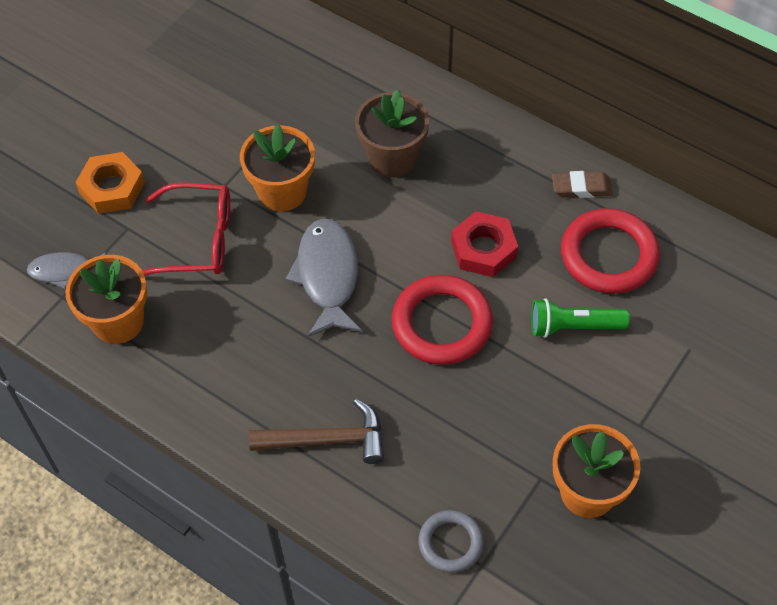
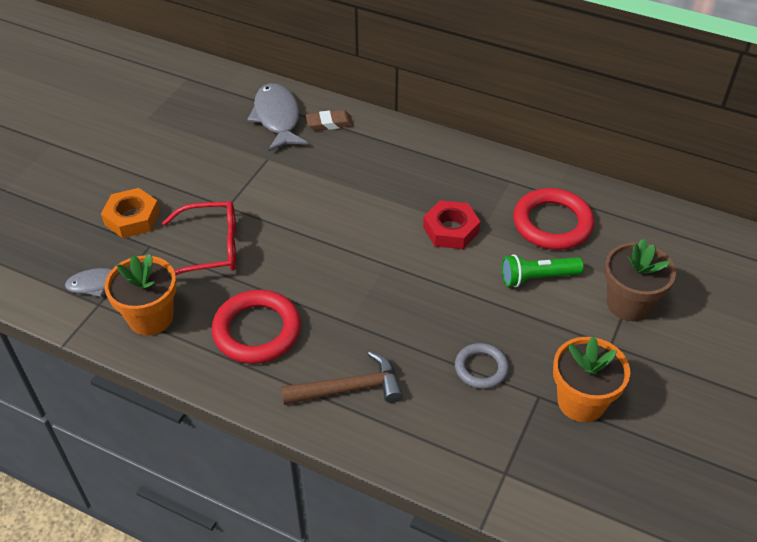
camera: 10 degrees left, 10 degrees down
(282, 192) = (277, 206): orange flower pot -> none
(327, 276) = (326, 263): grey fish -> grey fish (277, 118)
(392, 158) = (363, 173): brown flower pot -> brown flower pot (629, 304)
(442, 323) = (428, 288): red ring -> red ring (257, 331)
(450, 543) = (474, 458): grey ring -> grey ring (481, 368)
(581, 188) = (518, 179): brown eraser -> brown eraser (329, 123)

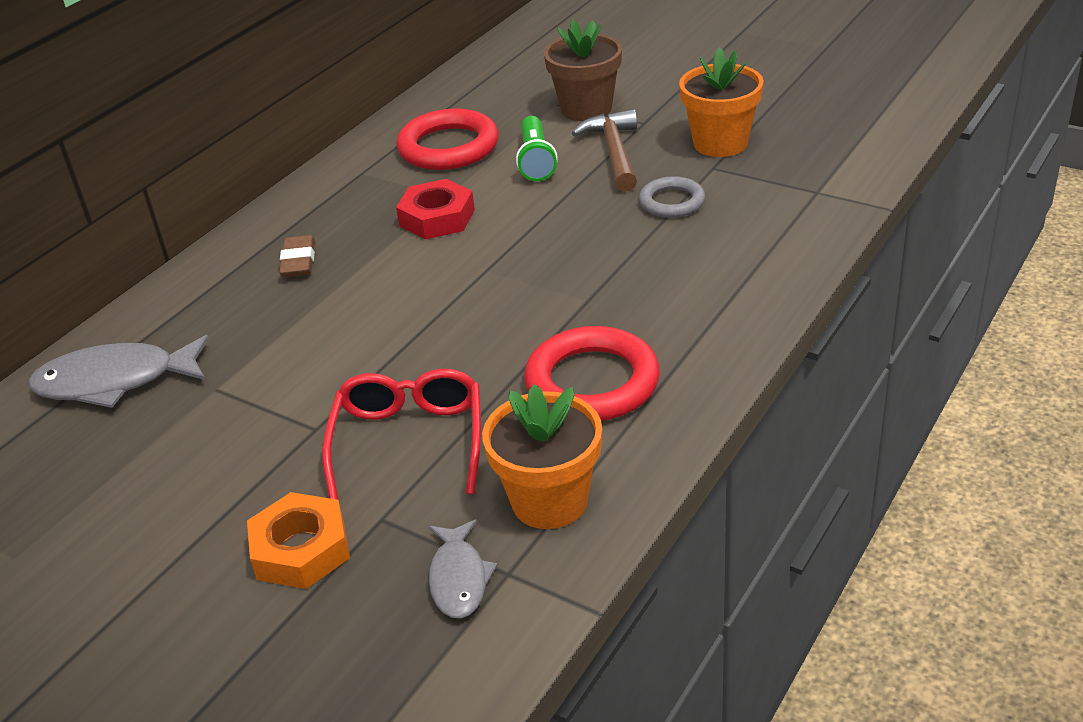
camera: 80 degrees left, 10 degrees down
(329, 123) = (161, 324): brown eraser -> brown eraser (298, 261)
(349, 388) = (700, 297): brown hammer -> brown hammer (614, 152)

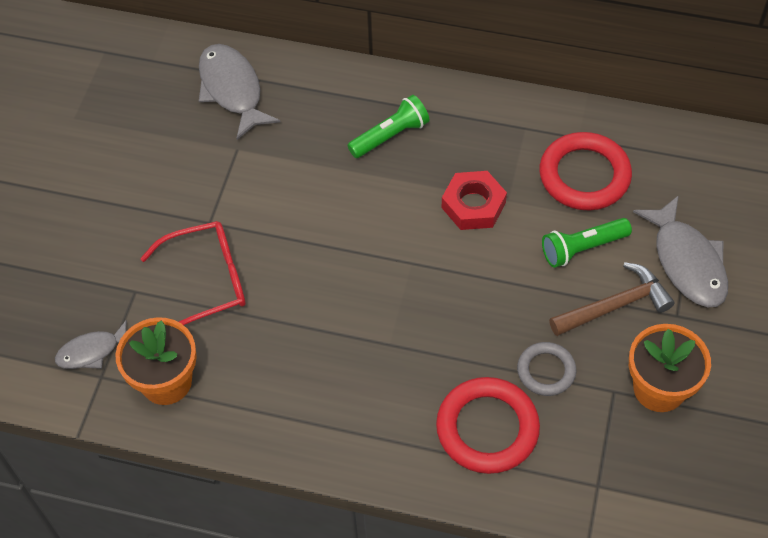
camera: 70 degrees right, 20 degrees up
(298, 261) = (390, 136): brown eraser -> green flashlight
(301, 549) = (102, 258): orange nut -> none
(586, 109) = (687, 262): brown flower pot -> grey fish
(592, 382) = (291, 374): red ring -> red ring (487, 428)

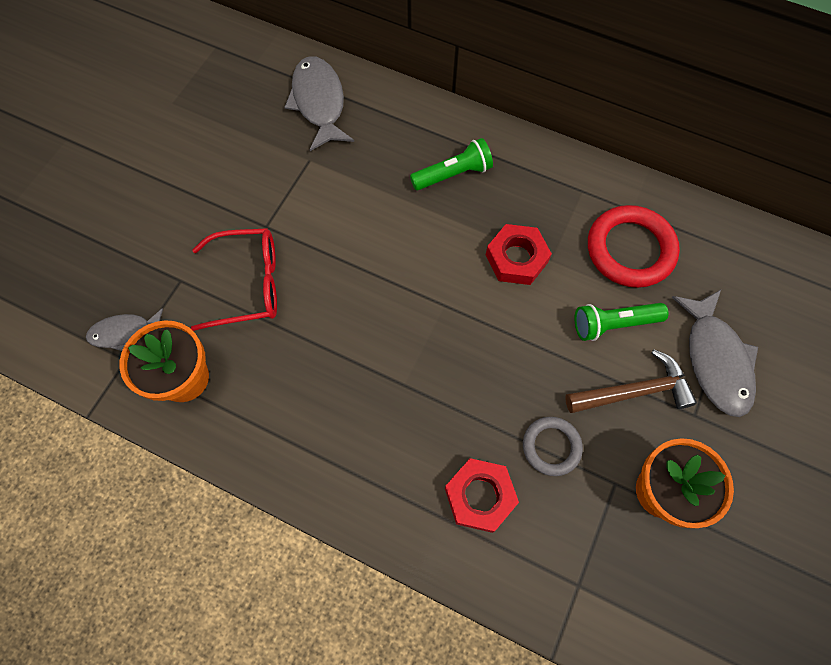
camera: 10 degrees right, 10 degrees up
(487, 428) = (479, 496): red ring -> red nut

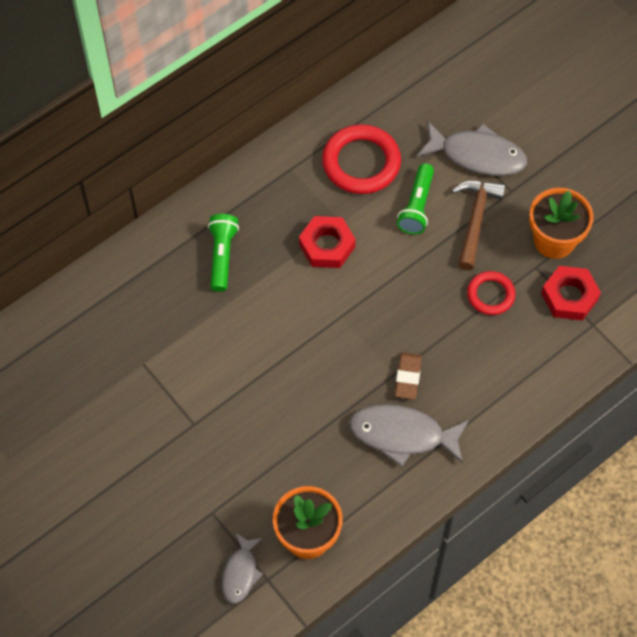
camera: 65 degrees left, 5 degrees down
(248, 284) = (245, 458): red glasses -> none
(319, 103) = (84, 332): grey fish -> grey fish (403, 435)
(406, 400) = (408, 377): none -> brown eraser
(479, 496) = (504, 359): red nut -> red nut (569, 296)
(551, 447) = (490, 295): grey ring -> red ring

